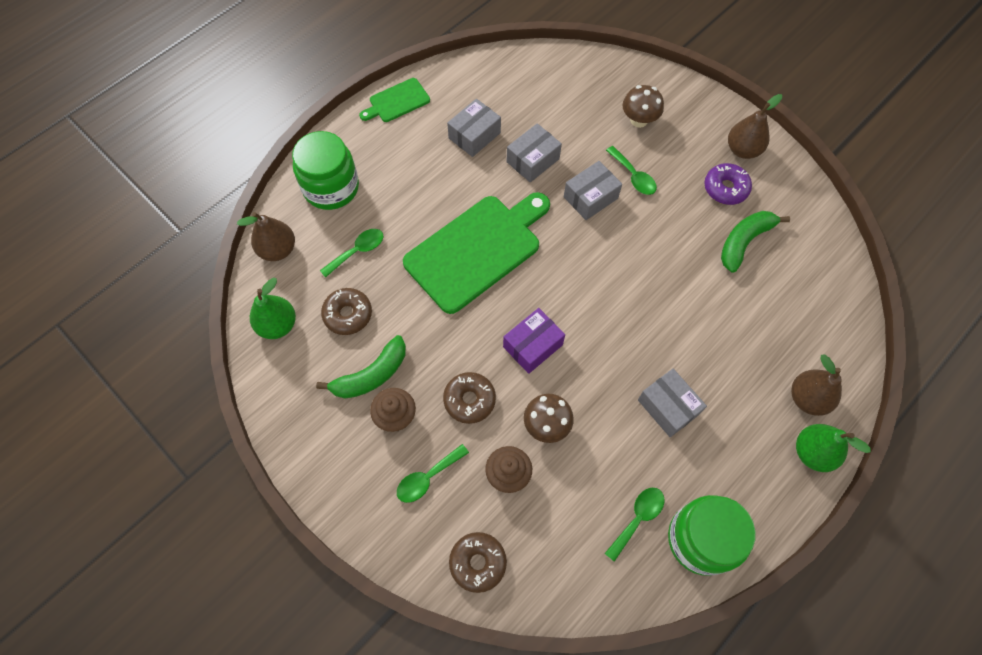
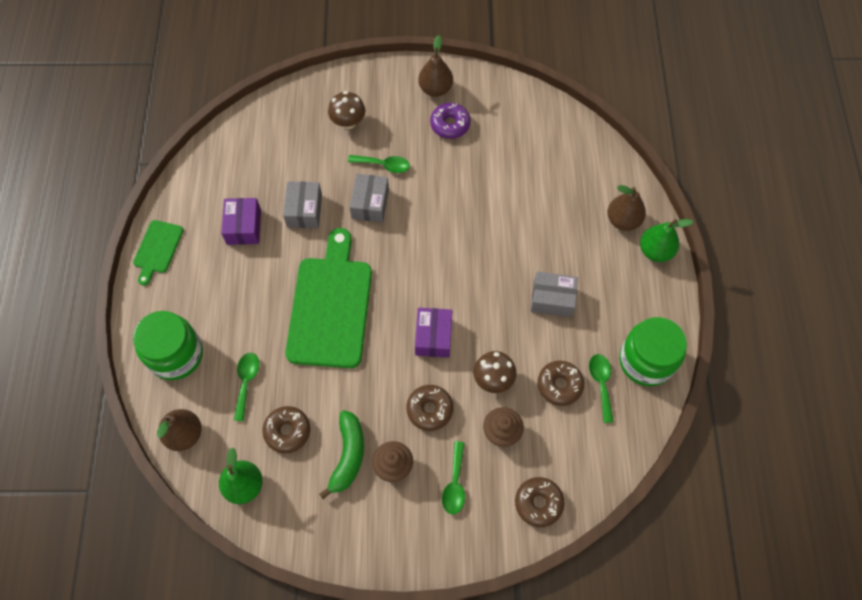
camera: 45 degrees left, 0 degrees up
(474, 135) = (244, 227): grey box -> purple box
(598, 484) = (559, 385): none -> brown donut
(744, 242) = (495, 152): green banana -> none

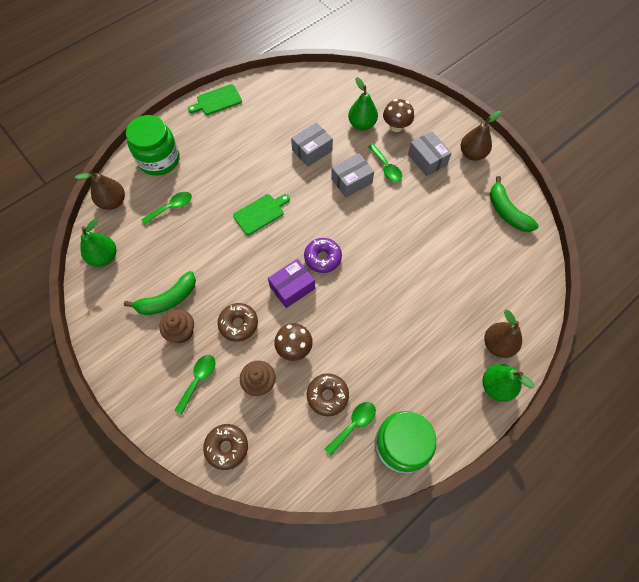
camera: 50 degrees right, 0 degrees up
(244, 227) = (271, 129): purple box -> none
(287, 431) = (157, 253): brown donut -> none
(318, 147) = (362, 124): none -> green pear
(330, 306) = (260, 213): green cutting board -> green cutting board, size x0.49
(450, 124) = (455, 181): purple donut -> purple donut (322, 258)
(455, 484) = (198, 379): green spoon -> green spoon turned 150 degrees clockwise
(514, 113) = (506, 212): none -> green banana
(552, 299) = (389, 342): grey box -> grey box (427, 159)

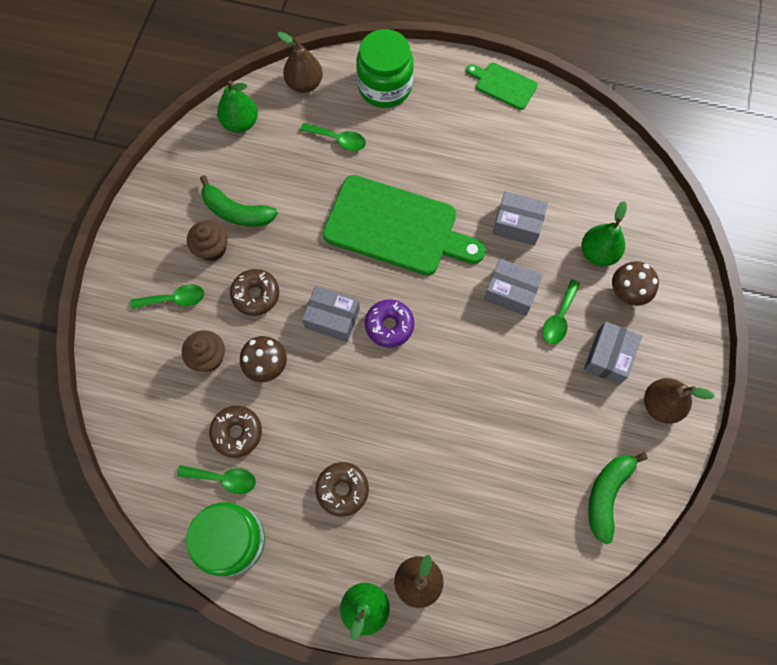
camera: 55 degrees right, 5 degrees up
(227, 447) = (126, 372): brown donut -> brown donut (342, 490)
(260, 213) = (396, 227): green cutting board -> green cutting board, size x2.06
(292, 287) = (332, 318): purple box -> grey box

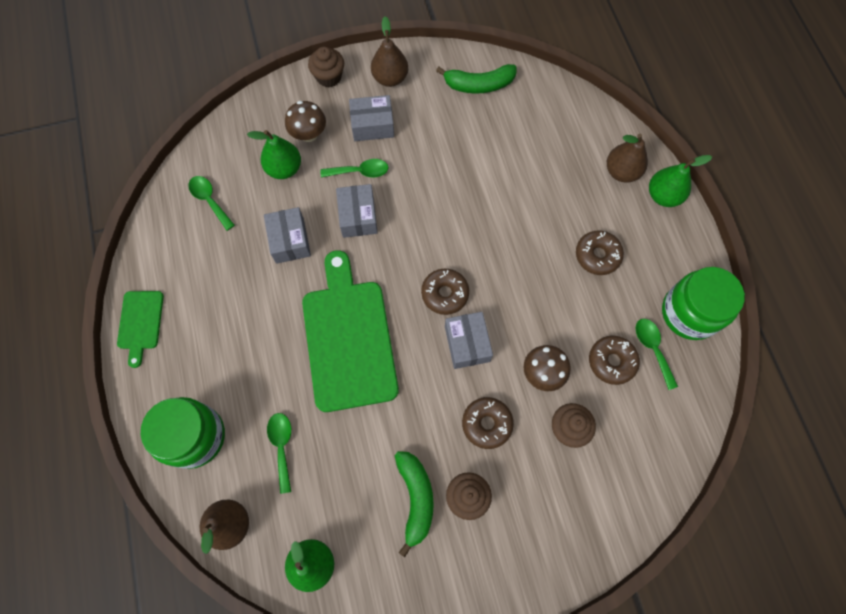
camera: 120 degrees left, 0 degrees up
(174, 299) = (537, 498): green spoon -> green spoon (209, 200)
(389, 326) = (445, 294): purple donut -> brown donut
(691, 344) = (329, 77): none -> brown cupcake

